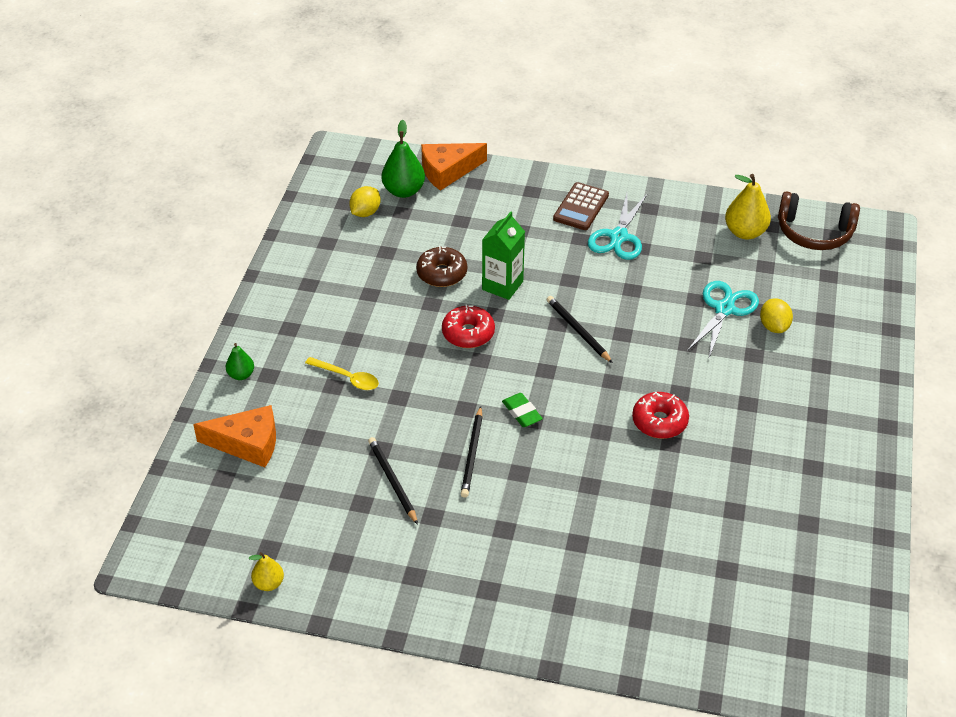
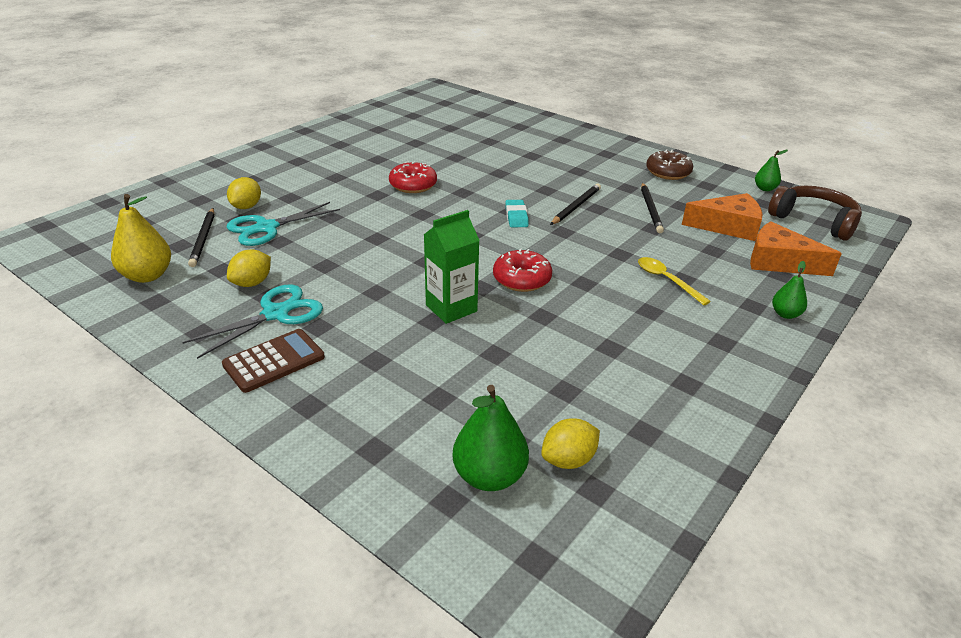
camera: 155 degrees left, 10 degrees down
(269, 583) = (765, 189): yellow pear -> green pear
(442, 273) = (510, 342): brown donut -> brown donut (668, 172)
(448, 171) = (396, 487): orange cheese -> orange cheese (728, 226)
(522, 412) = (516, 217): green eraser -> turquoise eraser
(578, 331) = (414, 251): black pencil -> black pencil (203, 239)
(665, 254) = (252, 283): none -> yellow lemon
(814, 232) = (88, 255): brown headphones -> brown headphones (814, 221)

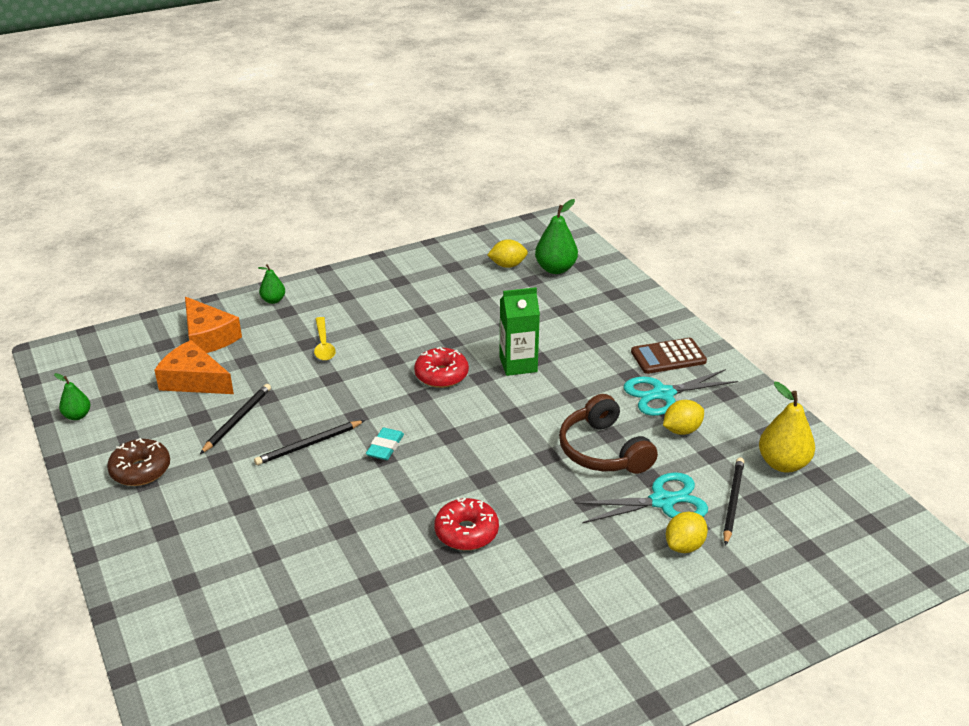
camera: 155 degrees left, 0 degrees up
(814, 221) = (105, 365): brown headphones -> brown headphones (603, 451)

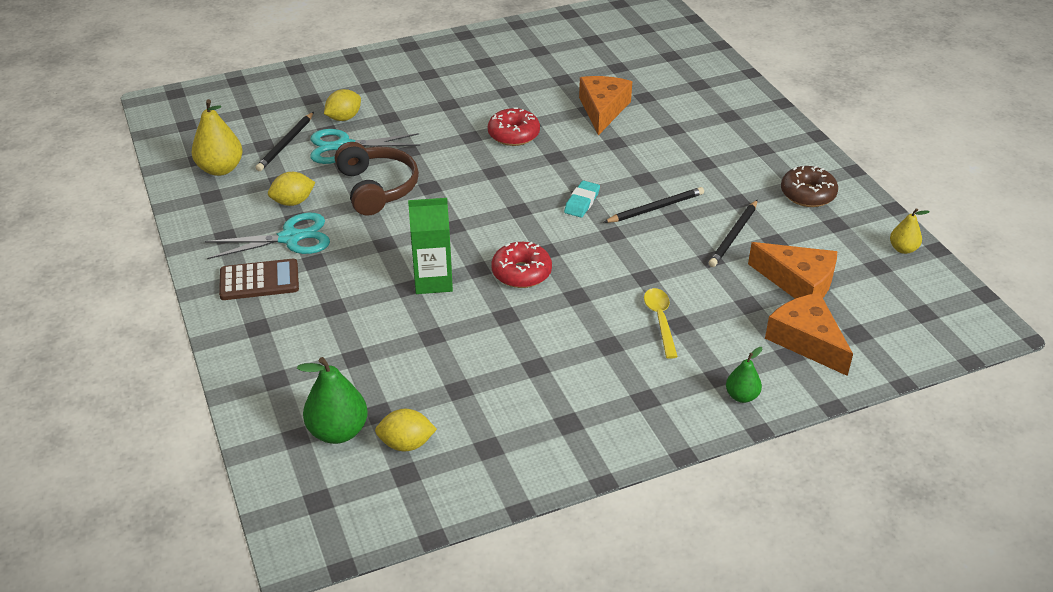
camera: 175 degrees left, 5 degrees up
(77, 416) = (903, 249): green pear -> yellow pear
(353, 581) = (603, 110): none -> orange cheese

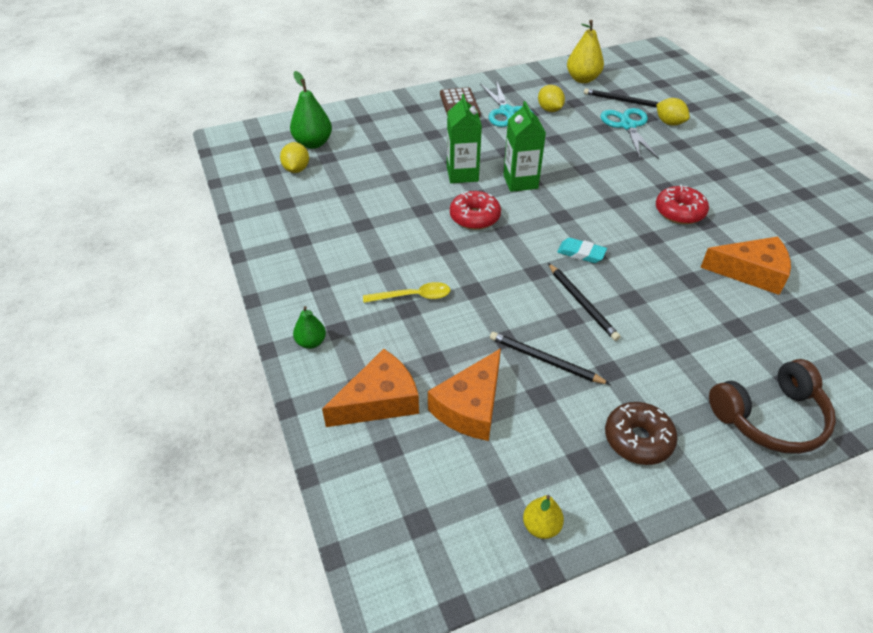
camera: 90 degrees right, 5 degrees up
(377, 188) = (575, 143): brown headphones -> brown headphones (770, 418)
(453, 235) = (520, 182): none -> green carton

